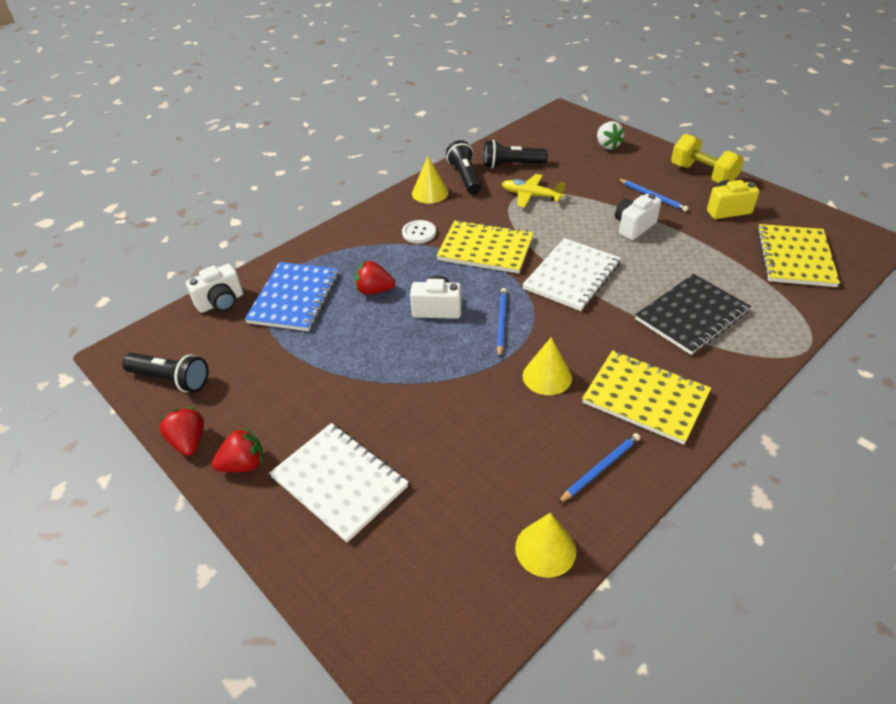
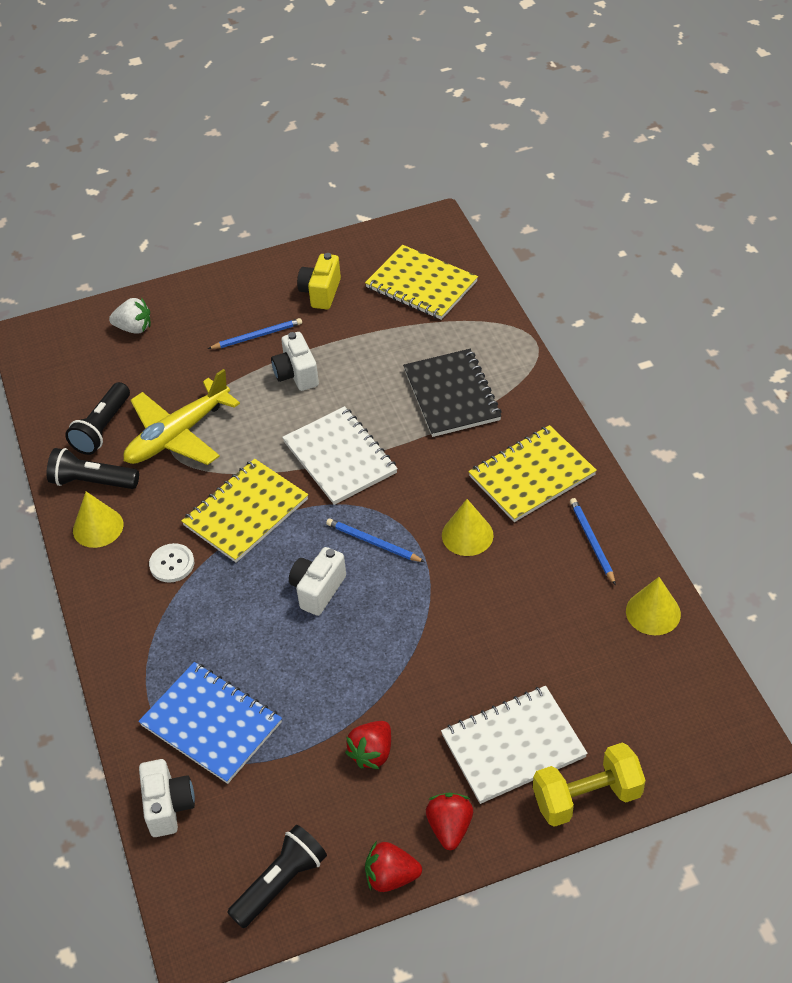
camera: 65 degrees left, 5 degrees up
(374, 290) = (250, 639): red strawberry -> red strawberry (372, 753)
(531, 196) = (178, 435): yellow plane -> yellow plane, size x1.59
(702, 175) = (250, 280): yellow dumbbell -> yellow dumbbell (587, 797)

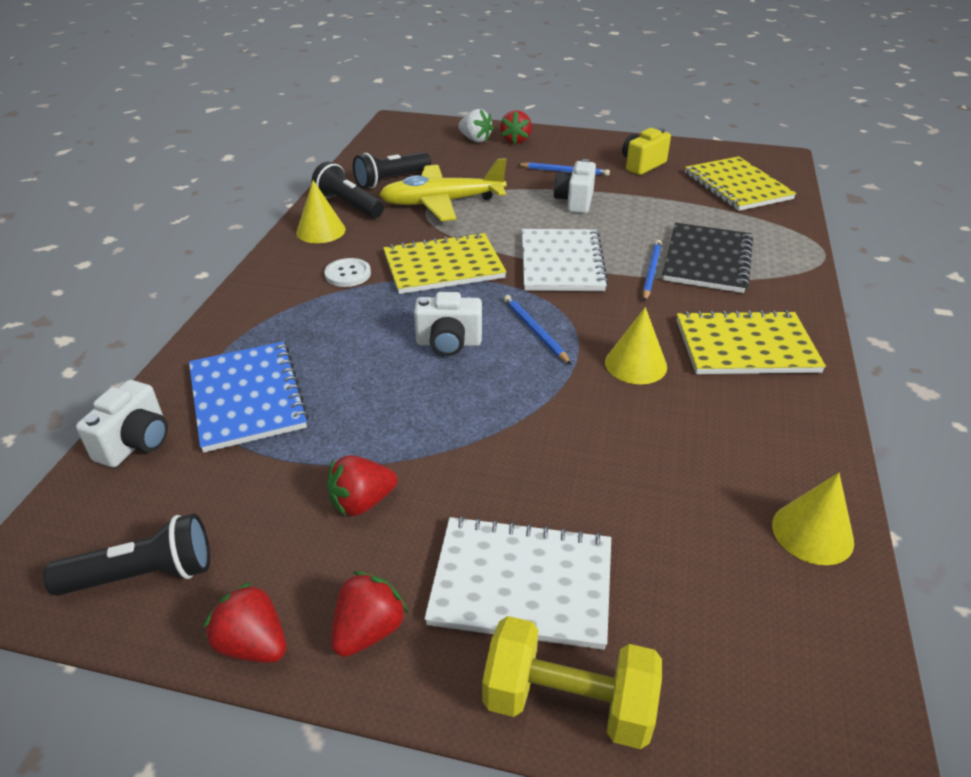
camera: 30 degrees right, 10 degrees down
(175, 310) = (516, 140): none -> red strawberry
(318, 590) = (449, 343): white camera -> white camera turned 150 degrees counterclockwise
(591, 541) = (776, 428): blue pencil -> blue pencil (651, 272)

